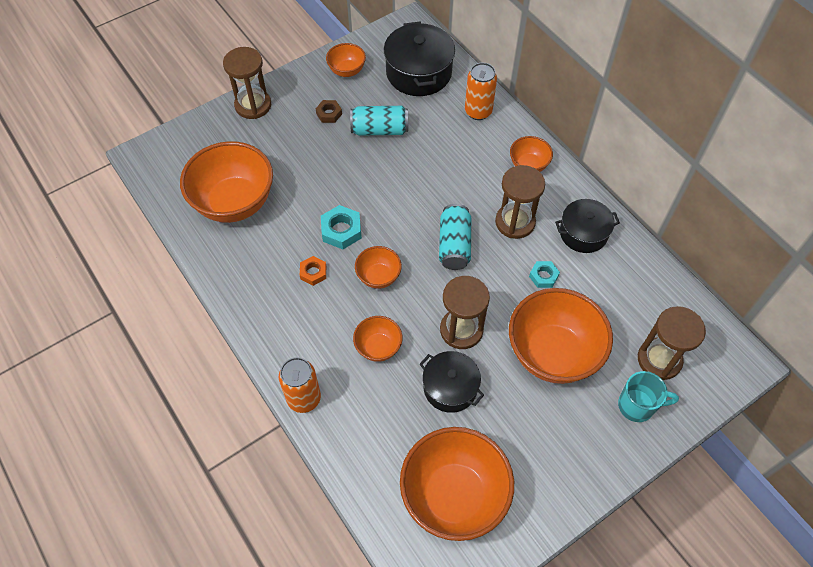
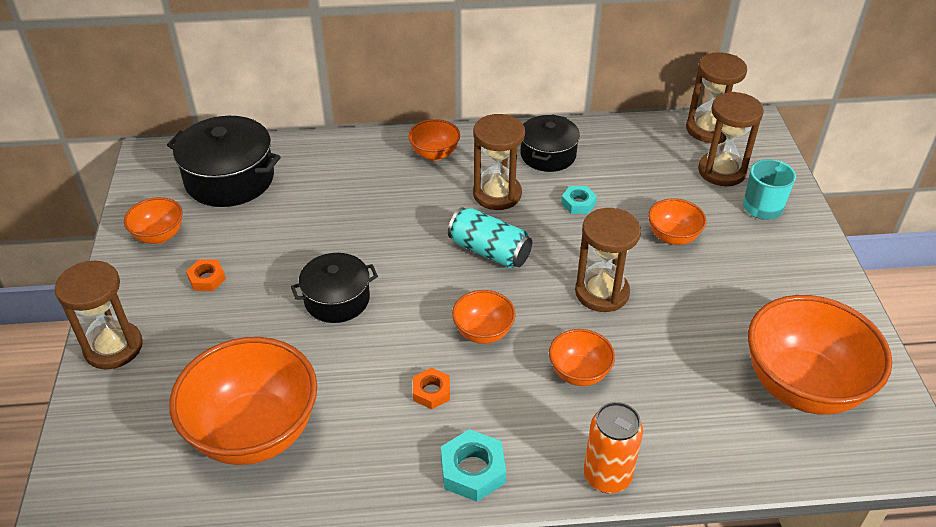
camera: 60 degrees left, 15 degrees down
(329, 114) = (207, 278): brown nut -> orange nut
(341, 230) = (391, 339): turquoise nut -> turquoise nut (472, 470)
(379, 130) = (277, 244): turquoise can -> none
(450, 388) = (668, 332): black pot -> black pot (337, 299)
(478, 111) = (331, 158): orange can -> none
(552, 353) = (673, 237): orange bowl -> orange bowl, size x0.49
(708, 330) = (708, 129): none -> brown hourglass

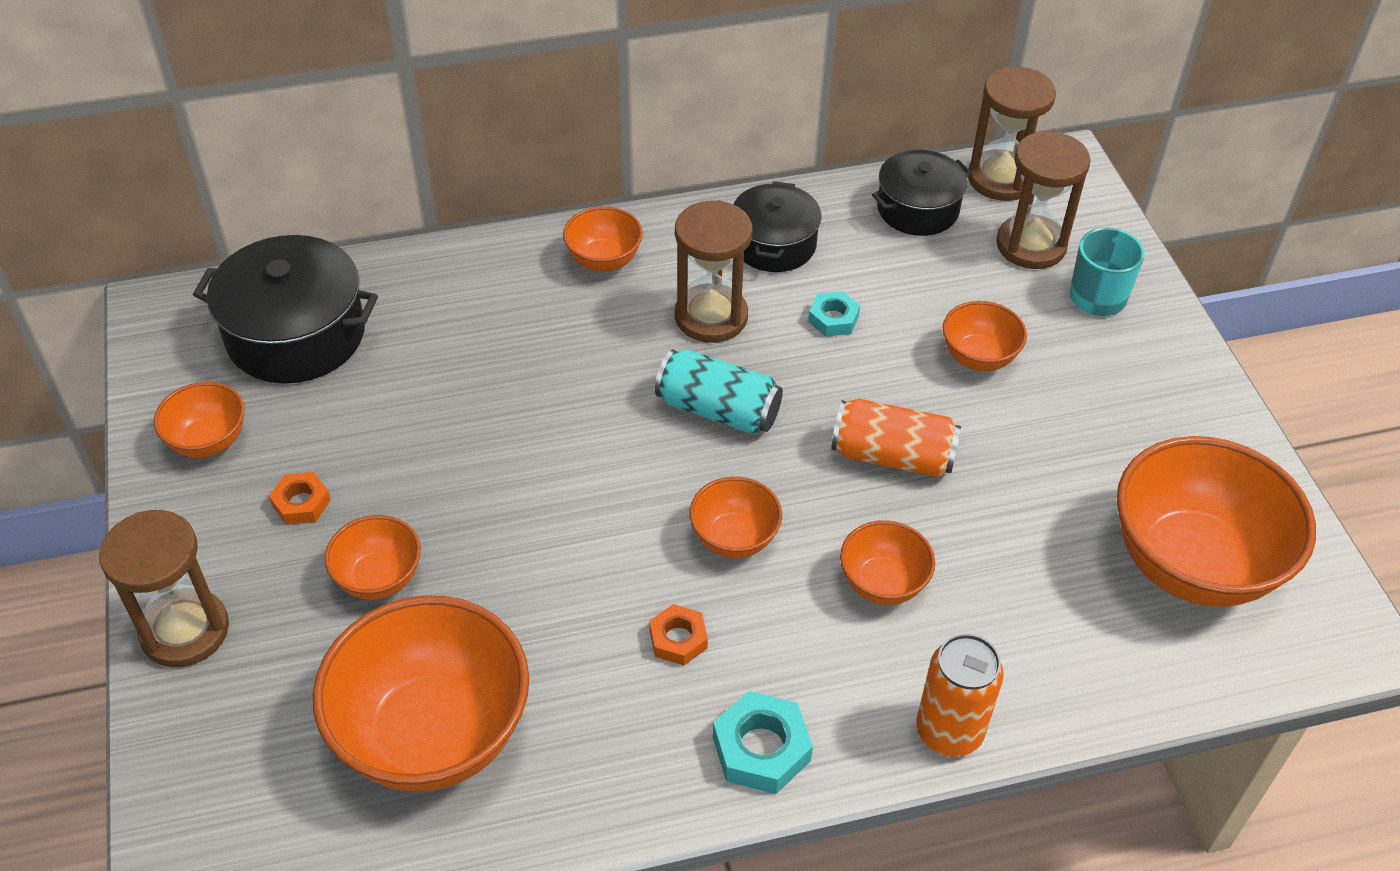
camera: 10 degrees left, 5 degrees up
(244, 330) = (379, 578): none -> orange bowl
(337, 299) = (508, 513): black pot -> black pot (918, 209)
(602, 292) = (892, 456): brown hourglass -> orange can

